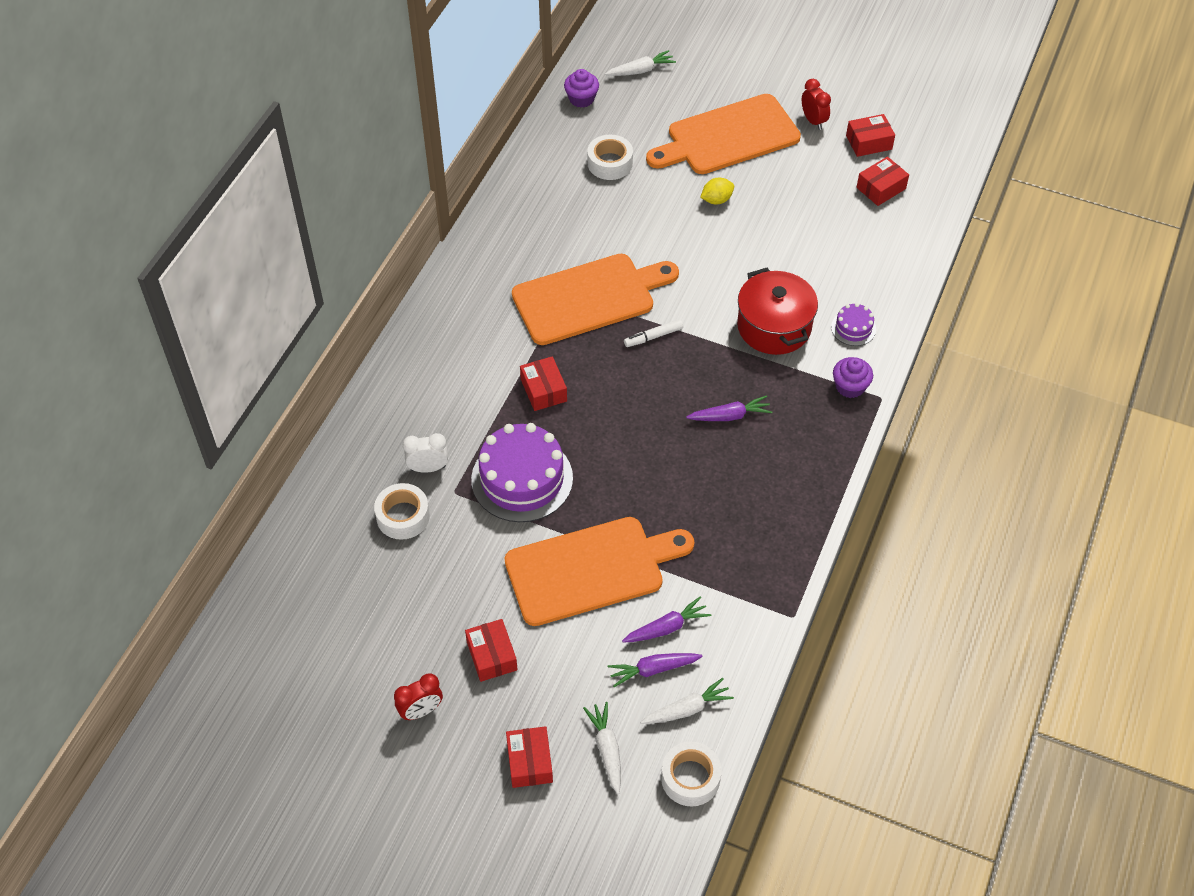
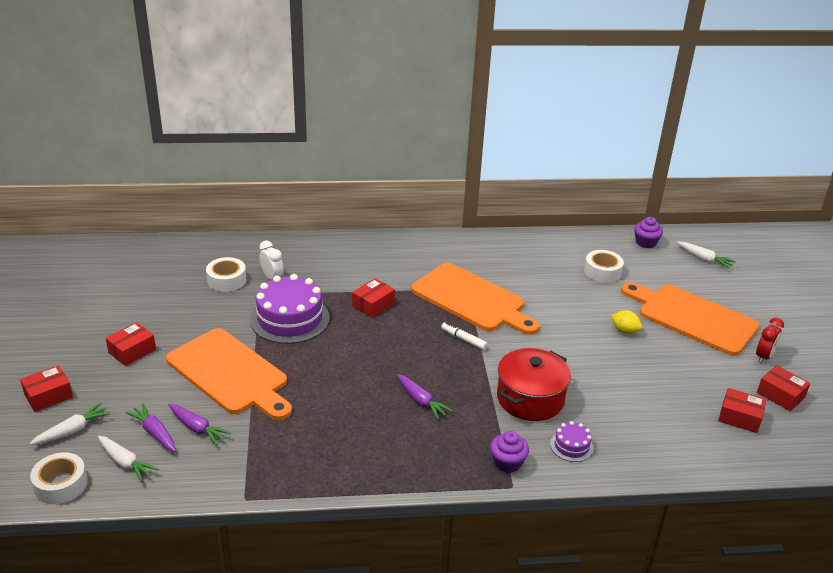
camera: 60 degrees right, 20 degrees down
(421, 711) = (74, 335): red clock -> none

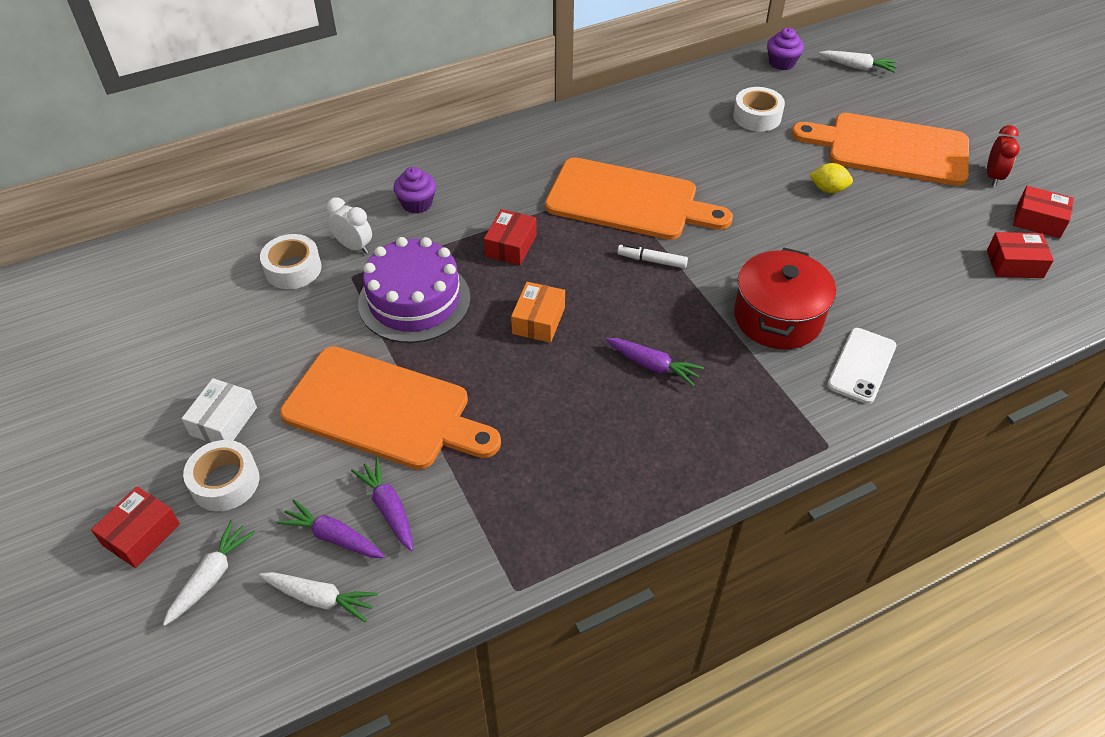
camera: 20 degrees left, 15 degrees up
(61, 484) = (246, 668): white tape -> white tape (225, 482)
(132, 351) = (223, 421): red box -> white box
(197, 428) = (388, 508): purple carrot -> purple carrot turned 135 degrees counterclockwise
(362, 353) = (538, 320): none -> orange box
(507, 462) = (804, 415): purple cupcake -> purple cupcake (417, 203)
(571, 446) = (861, 365): purple cake -> white phone

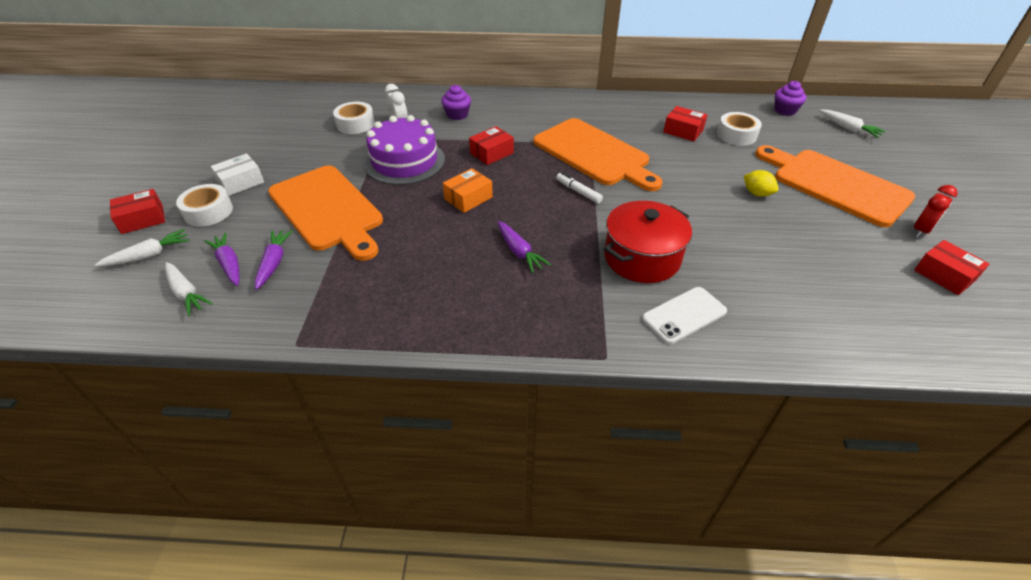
camera: 30 degrees right, 5 degrees down
(1014, 264) = (893, 298): red box -> red box (683, 131)

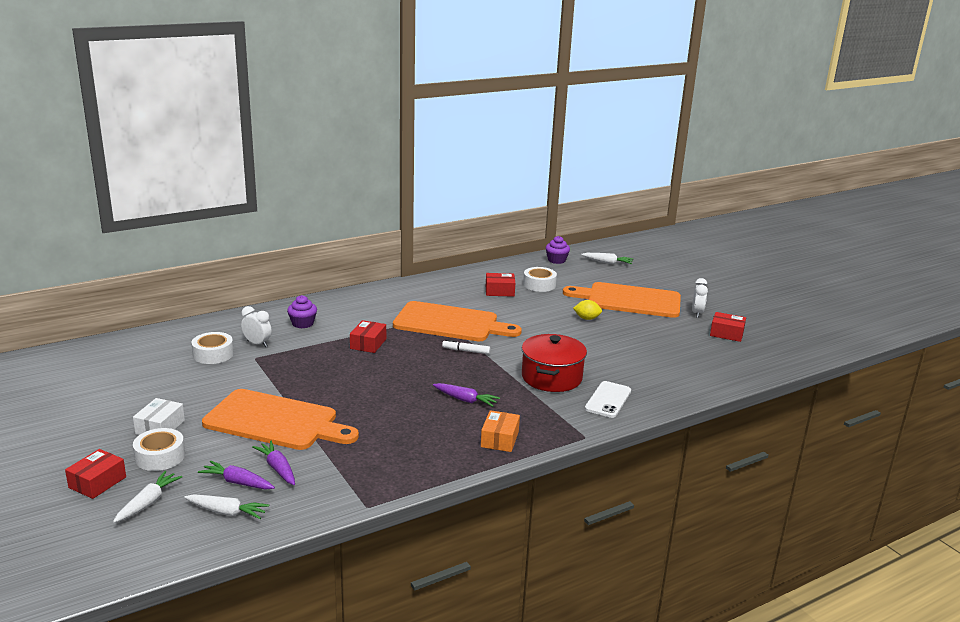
camera: 35 degrees left, 20 degrees down
(404, 161) = (299, 369): purple cake -> none
(468, 198) = (386, 379): orange box -> orange box (499, 439)
(921, 231) = (697, 313): red clock -> white clock

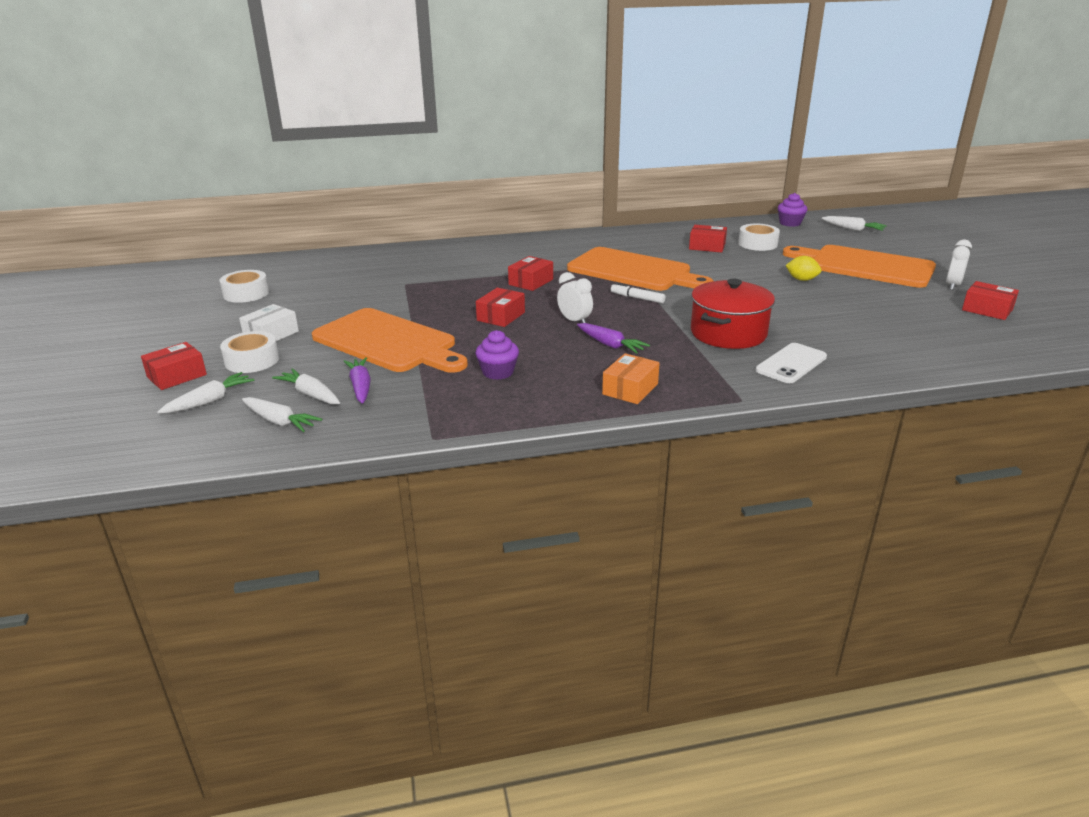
camera: 20 degrees right, 5 degrees up
(213, 354) = (366, 277): white tape -> white tape (246, 293)
(237, 482) = (310, 394): purple carrot -> white carrot
(257, 344) = (416, 272): white clock -> white clock (574, 321)
(302, 323) = (473, 259): purple cupcake -> purple cupcake (498, 372)
(361, 383) = (501, 316): none -> red box

